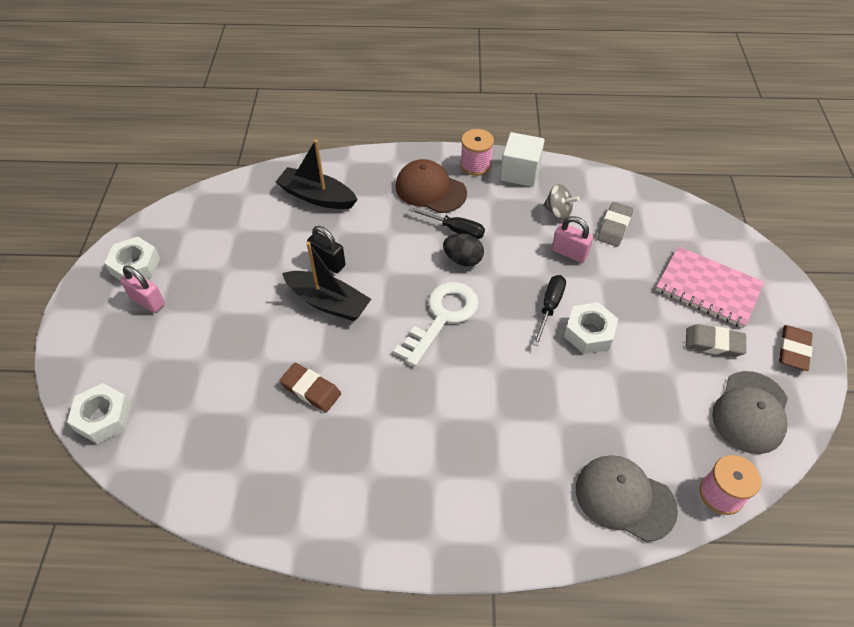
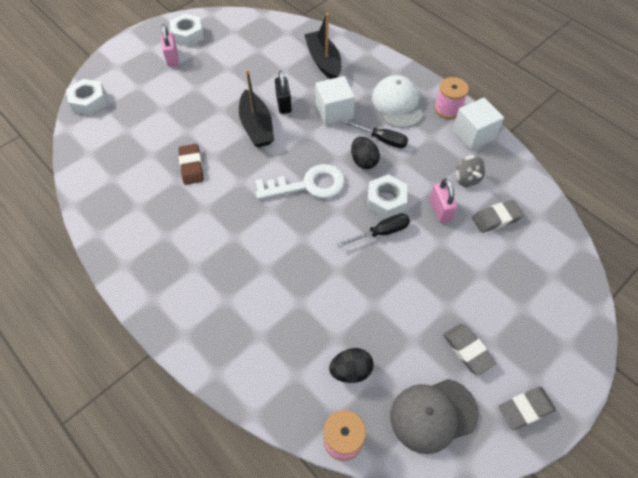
camera: 45 degrees right, 5 degrees up
(384, 235) = (334, 112): none -> white cube
(430, 190) = (397, 104): brown cap -> white cap
(455, 230) = (382, 139): black screwdriver -> black screwdriver turned 45 degrees counterclockwise
(589, 333) = (387, 269): white nut -> white nut (386, 200)
(624, 498) = (280, 381): grey cap -> none
(662, 437) = (350, 370): none -> black egg
(708, 288) = (513, 313): pink notebook -> none
(793, 350) = (525, 409): brown eraser -> grey eraser

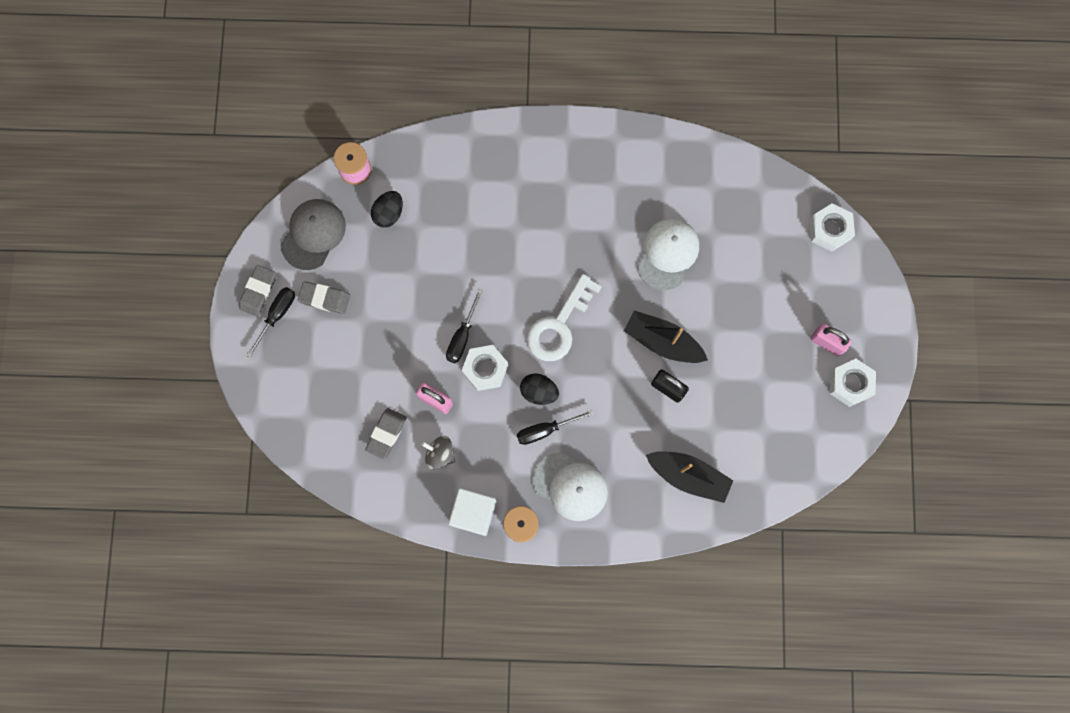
camera: 135 degrees right, 20 degrees up
(191, 166) = (667, 254): brown eraser -> white cap
(334, 112) = (616, 422): white cube -> none
(522, 373) = (277, 315): none -> black screwdriver

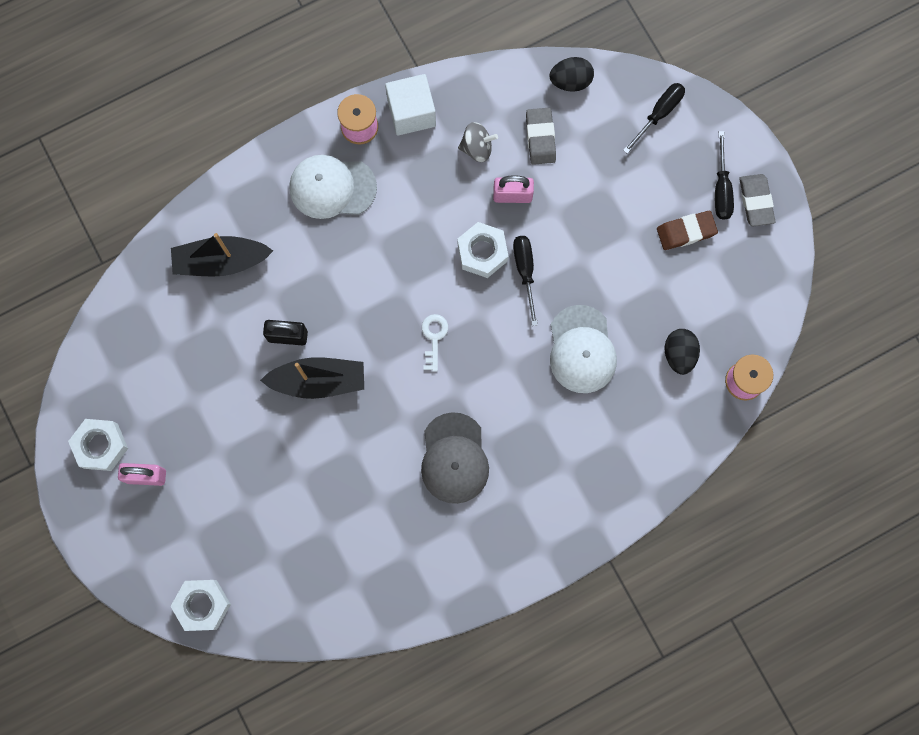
camera: 150 degrees right, 0 degrees up
(313, 234) = (741, 289): grey cap -> grey cap (454, 458)
(324, 298) = (686, 231): grey eraser -> brown eraser
(539, 391) = (415, 260): black egg -> black egg (570, 81)
(545, 430) = (387, 227): black screwdriver -> black screwdriver (659, 114)
(559, 325) = (434, 338): white key -> white key, size x0.51
(667, 254) = (363, 477): white cap -> white cap (581, 349)

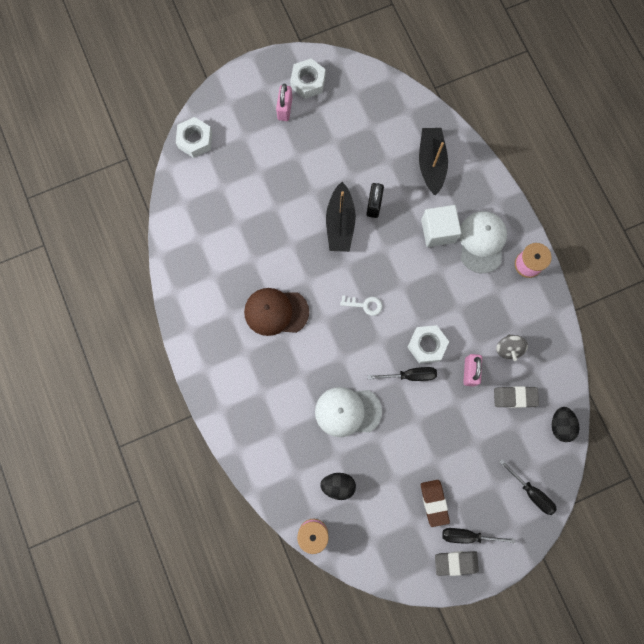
camera: 95 degrees right, 0 degrees up
(411, 113) = (538, 302): white cube -> white cube (438, 231)
(454, 458) = (276, 312): grey cap -> brown cap

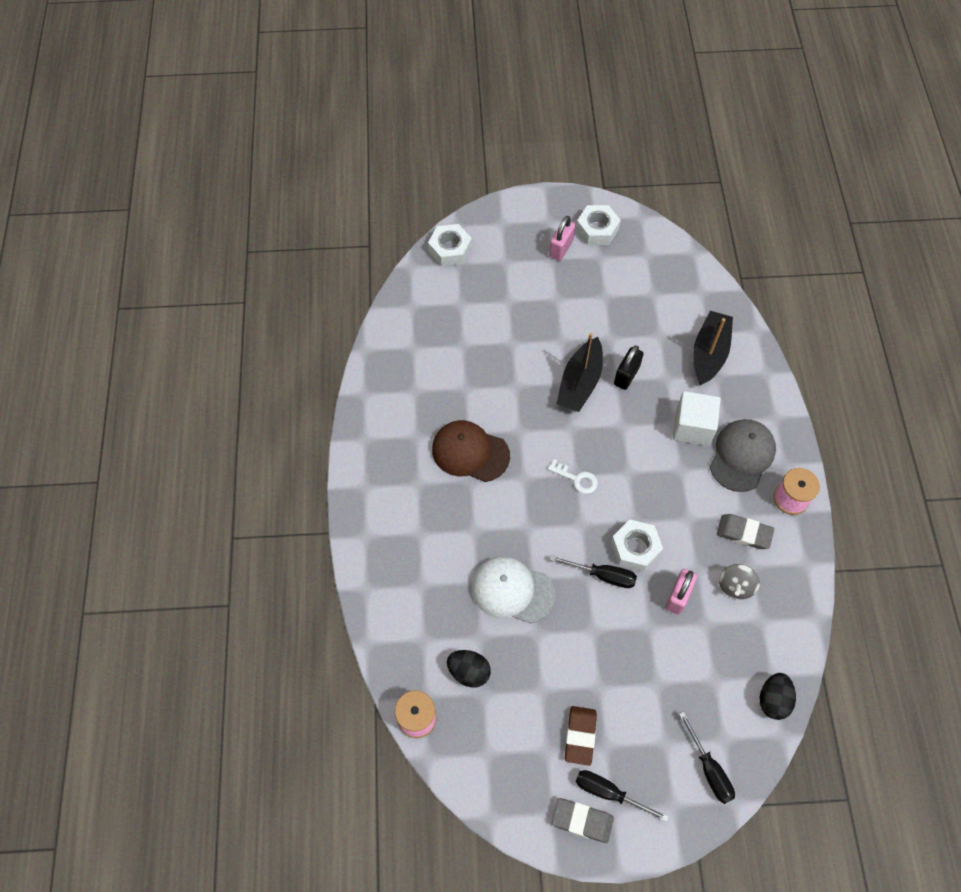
camera: 20 degrees right, 15 degrees down
(482, 242) = (742, 456): white cap -> grey cap
(515, 397) = (725, 646): grey eraser -> grey eraser (744, 533)

